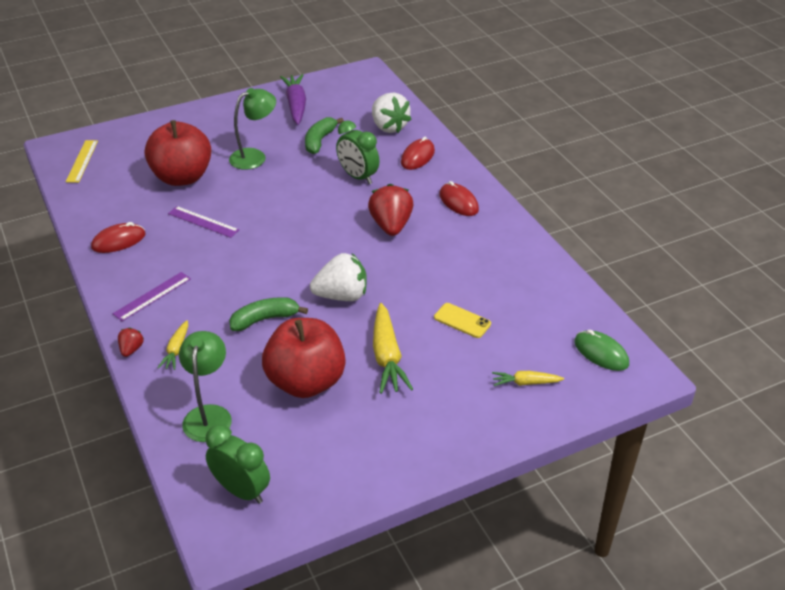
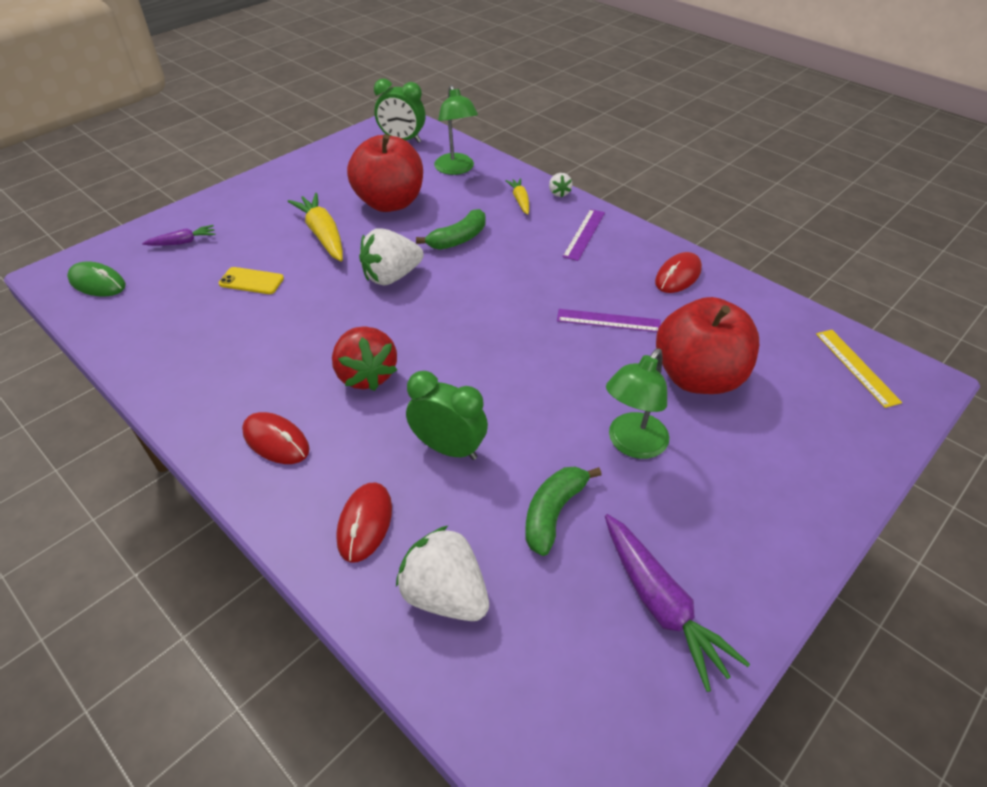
camera: 160 degrees right, 5 degrees up
(131, 349) = (559, 193): red strawberry -> white strawberry
(319, 141) = (553, 512): green banana -> green banana turned 150 degrees counterclockwise
(525, 383) = (183, 242): yellow carrot -> purple carrot

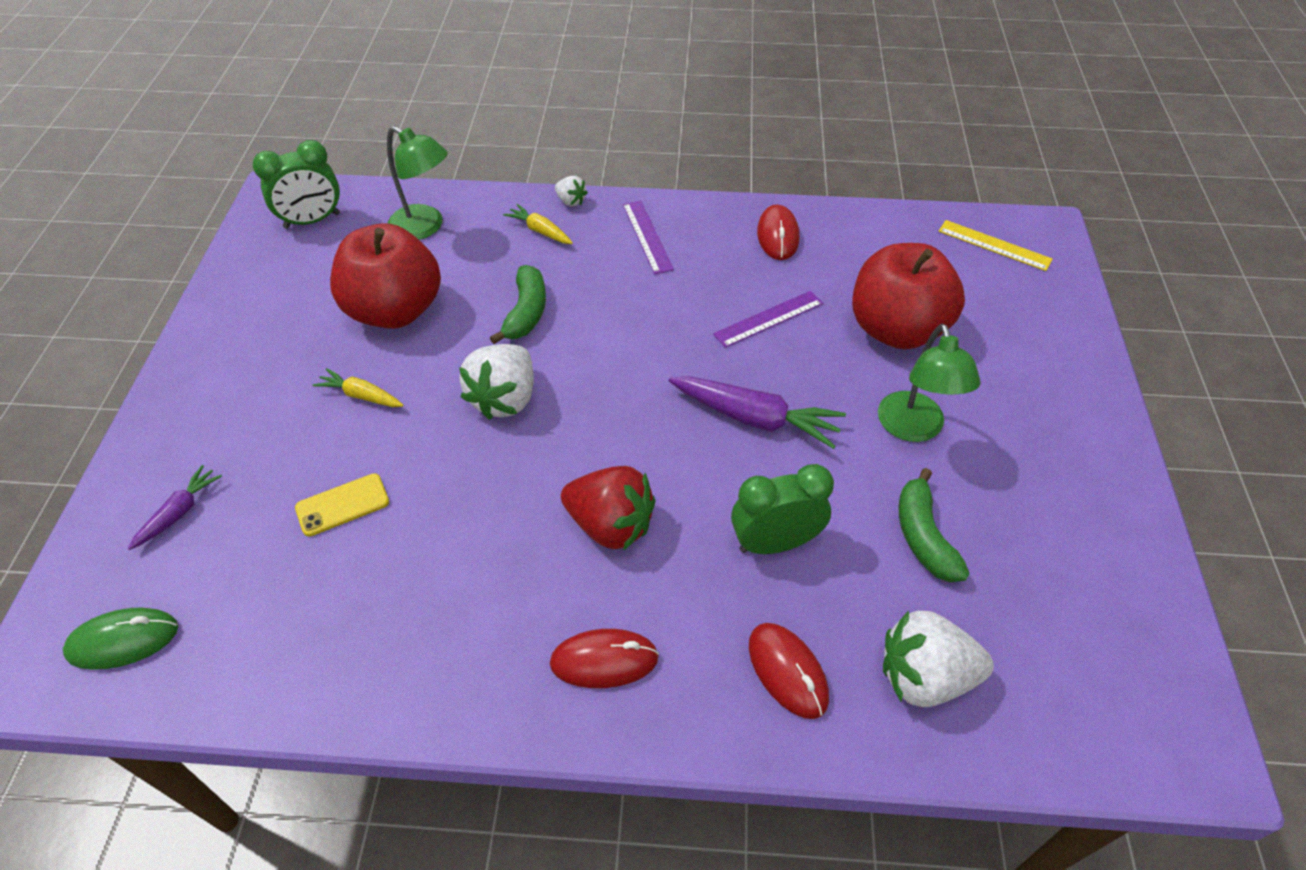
camera: 40 degrees left, 5 degrees up
(323, 235) = (361, 395): yellow carrot -> yellow carrot, size x0.56
(660, 604) = (1074, 552): purple carrot -> purple carrot (755, 418)

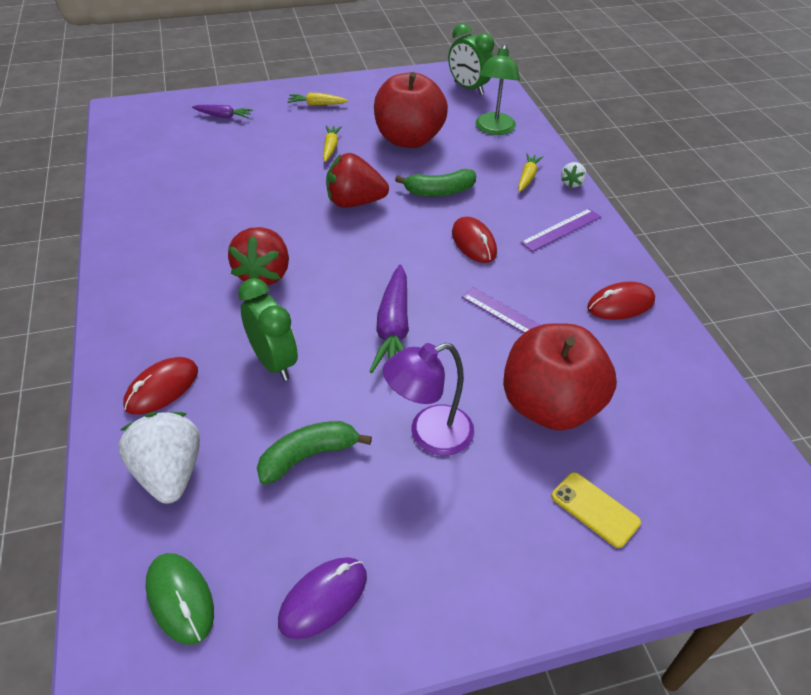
camera: 70 degrees right, 5 degrees down
(123, 640) = (142, 126): green mouse -> green mouse (180, 599)
(233, 387) = (317, 104): none -> yellow carrot
(342, 505) = (245, 165): yellow phone -> yellow phone (595, 509)
(504, 399) = (354, 202): white strawberry -> red strawberry
(604, 660) = (156, 295): red mouse -> red mouse (473, 243)
(914, 428) = (429, 434): green lamp -> purple lamp
(994, 245) = (736, 475): yellow ruler -> none
(1094, 558) = (323, 599): none -> purple mouse

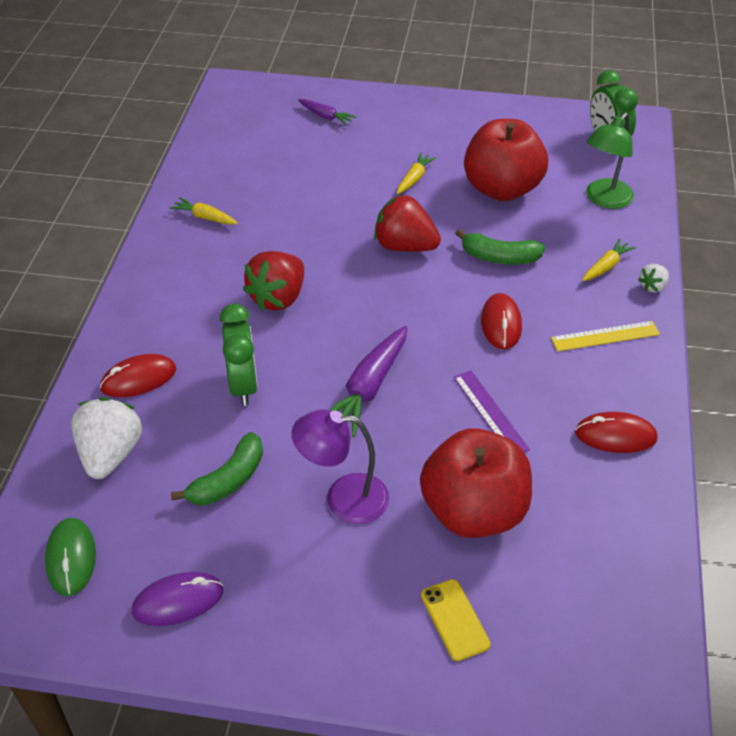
camera: 25 degrees right, 0 degrees up
(308, 456) = (228, 480): green banana -> green banana turned 135 degrees clockwise
(317, 104) = (427, 124): yellow carrot -> yellow carrot (205, 217)
(561, 230) = (605, 336): purple ruler -> yellow ruler

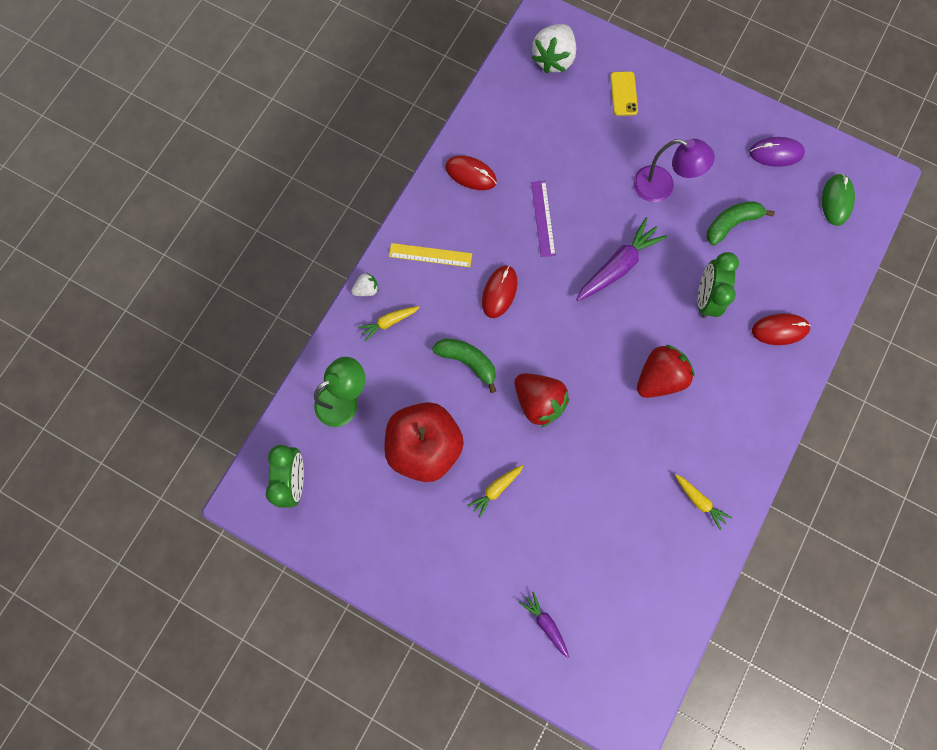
camera: 160 degrees left, 30 degrees up
(110, 454) = (806, 269): white strawberry -> white strawberry (553, 59)
(473, 512) = (585, 152): red apple -> none

